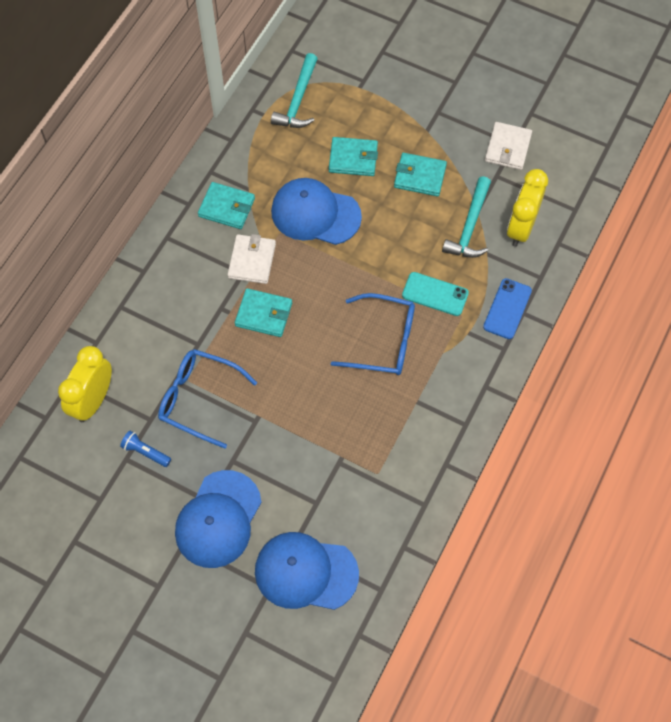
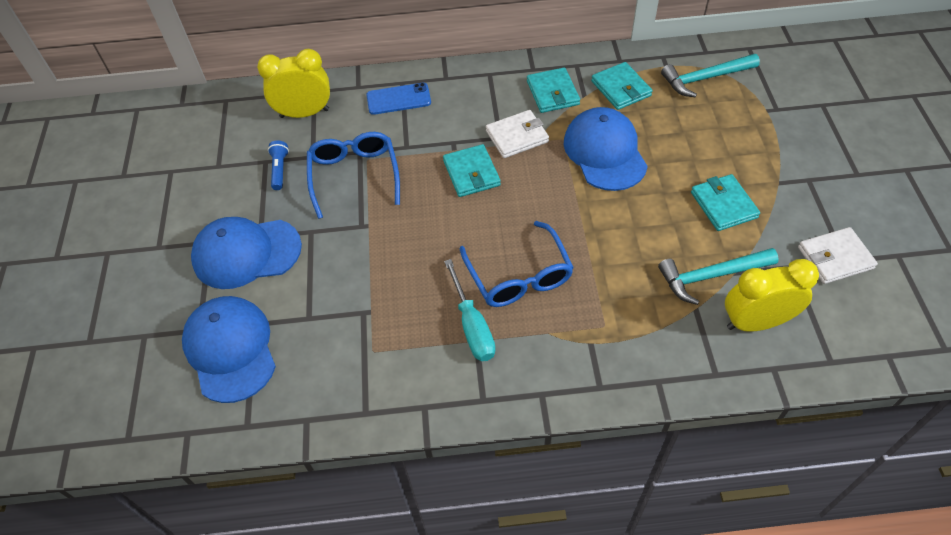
camera: 60 degrees right, 10 degrees down
(353, 158) = (688, 146): turquoise wallet -> turquoise wallet (621, 88)
(403, 396) = (472, 326): none -> turquoise screwdriver
(435, 294) = (607, 289): turquoise phone -> none
(507, 309) = (649, 363): blue phone -> blue phone (398, 99)

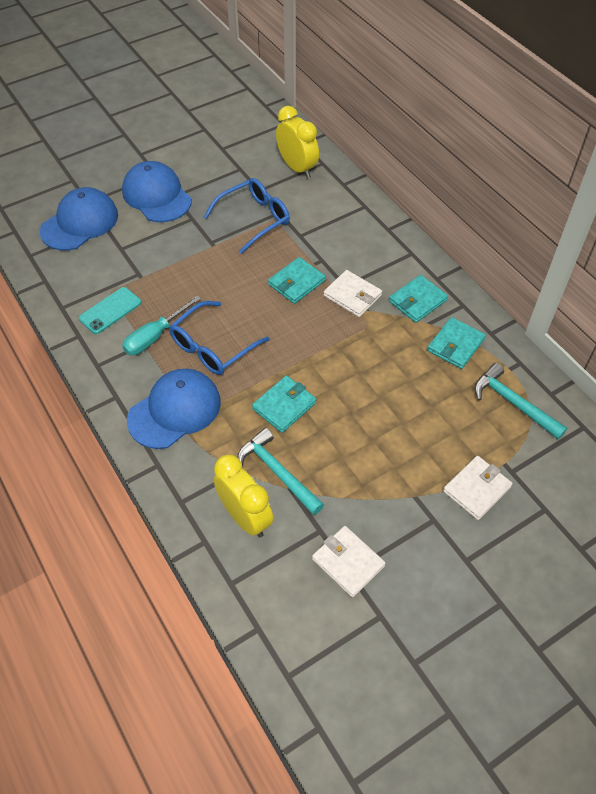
camera: 60 degrees right, 0 degrees up
(280, 170) = (236, 179): blue flashlight -> none
(398, 99) = (346, 211): blue phone -> none
(404, 360) = (110, 310): none -> turquoise phone
(605, 152) = (371, 358): blue cap -> blue cap (175, 410)
(723, 205) = (362, 460): turquoise wallet -> turquoise wallet (284, 406)
(787, 138) = (476, 489): none -> white wallet

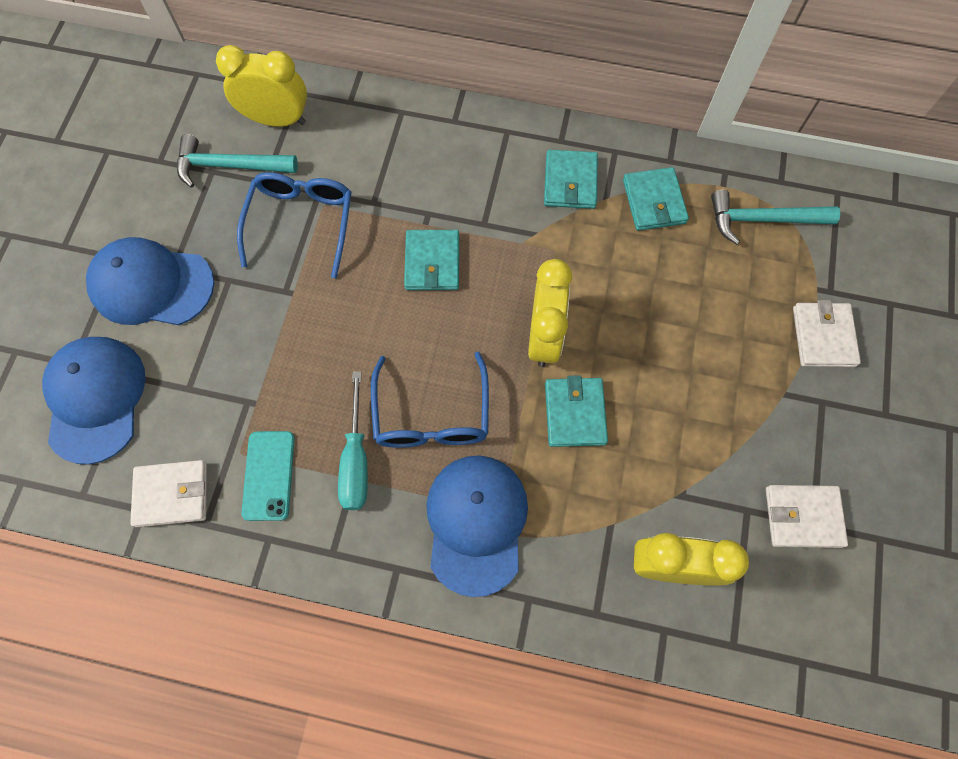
camera: 45 degrees left, 15 degrees up
(277, 472) = (647, 490): turquoise hammer -> turquoise hammer (230, 166)
(312, 359) = (544, 337): none -> yellow clock
(352, 296) = (504, 229): white wallet -> white wallet (172, 494)

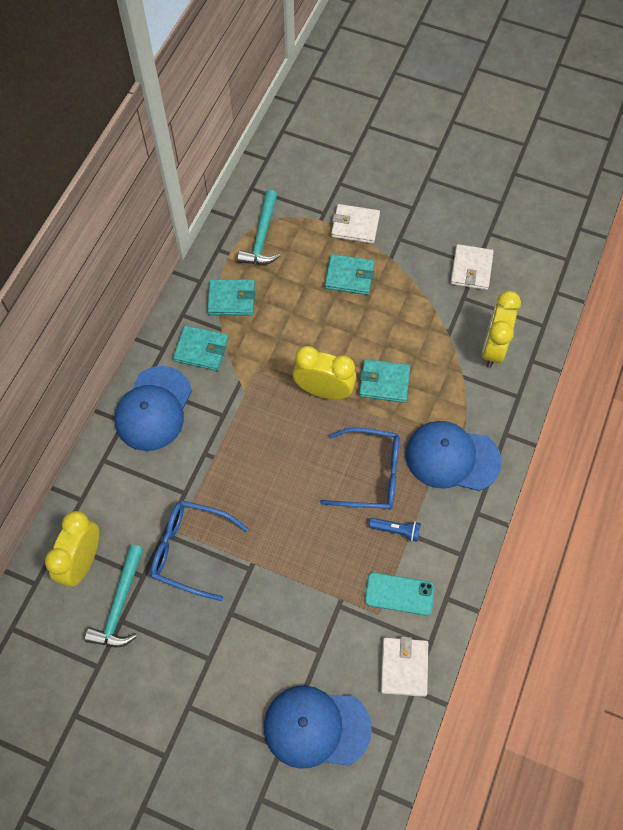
camera: 80 degrees left, 5 degrees down
(151, 285) = (221, 677): blue cap -> blue cap (153, 409)
(356, 459) = (396, 530): turquoise screwdriver -> blue flashlight
(432, 262) = (248, 456): turquoise wallet -> turquoise wallet (349, 276)

